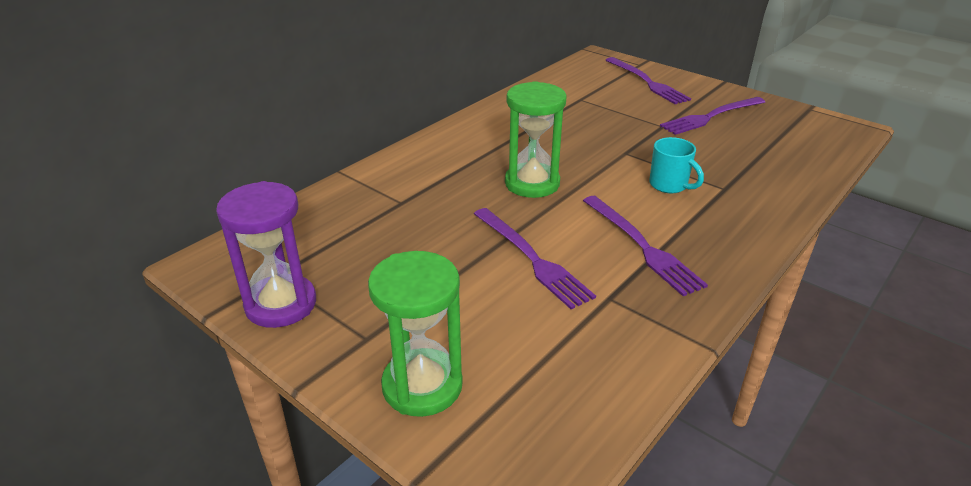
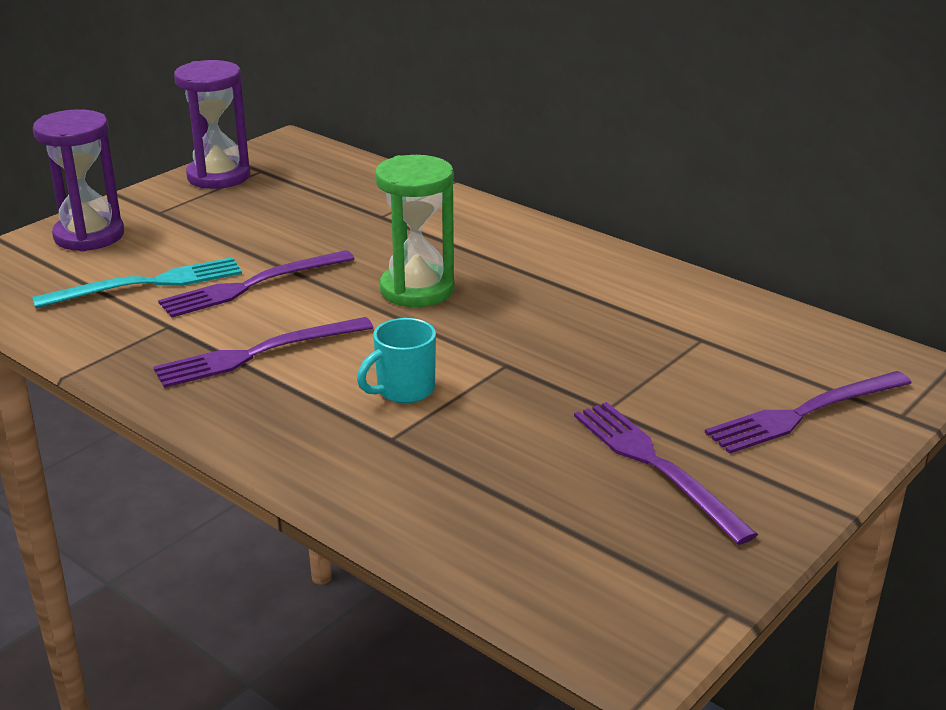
camera: 90 degrees right, 5 degrees down
(422, 385) = (89, 236): green hourglass -> purple hourglass
(535, 321) = (147, 284): none -> turquoise fork

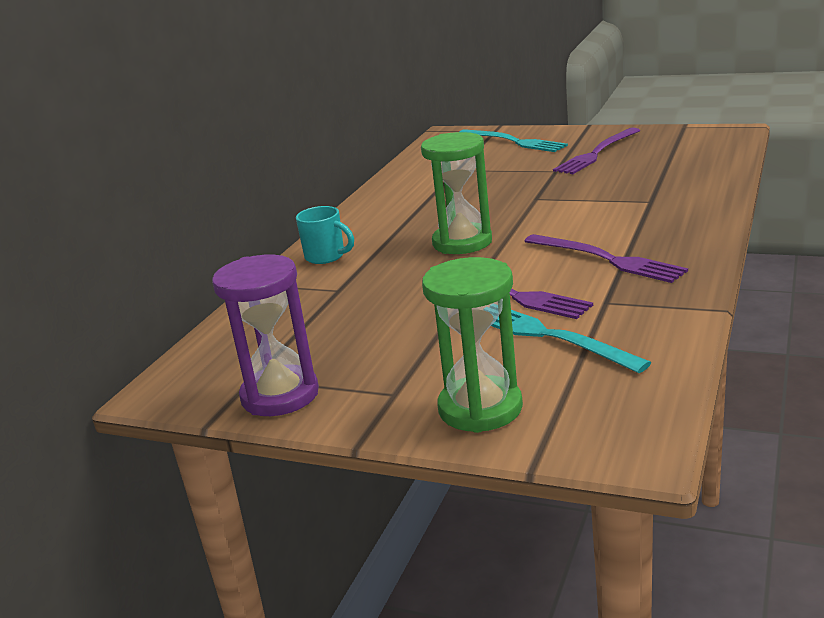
camera: 105 degrees left, 5 degrees down
(89, 236) = (480, 408): purple hourglass -> green hourglass
(403, 390) = (597, 211): turquoise mug -> turquoise mug (326, 257)
(804, 413) = (513, 142): purple fork -> turquoise fork

